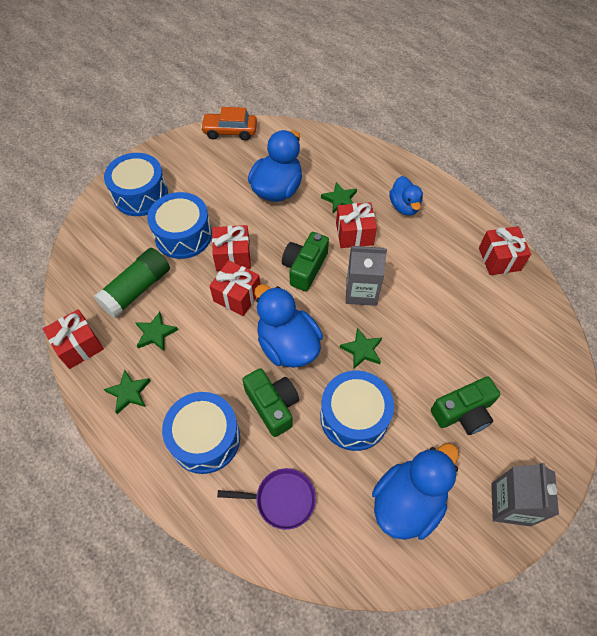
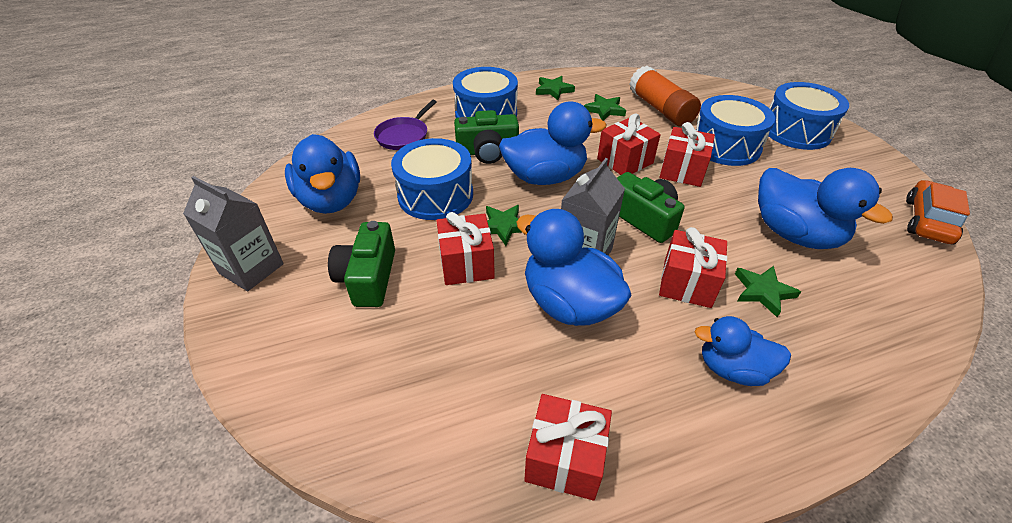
camera: 115 degrees right, 15 degrees down
(79, 346) = (612, 77): red gift -> red gift (466, 264)
(137, 289) = (660, 109): green glue stick -> orange glue stick
(408, 287) = (569, 303): none -> blue duck

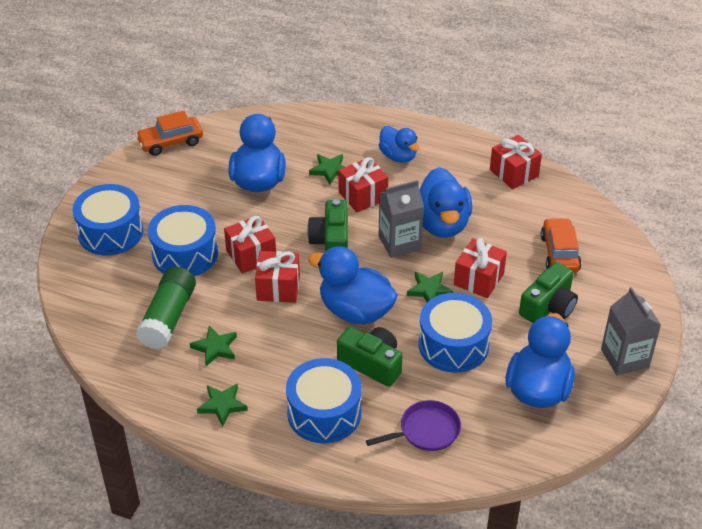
camera: 140 degrees left, 0 degrees up
(397, 353) = (559, 253): none -> orange car
(660, 109) = (168, 318): orange glue stick -> green glue stick

